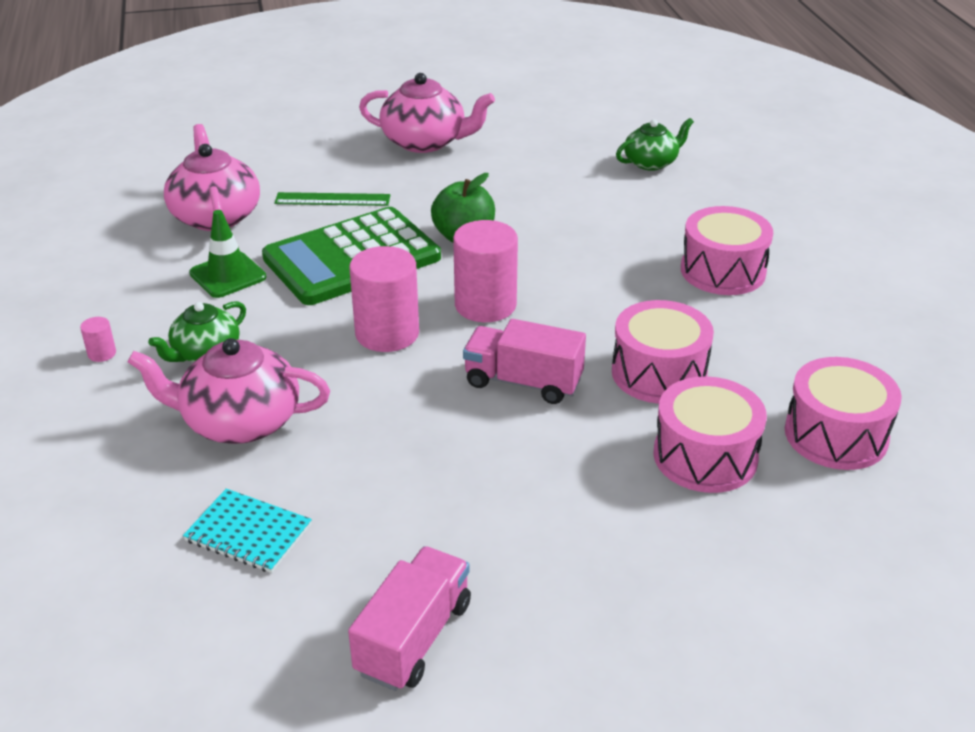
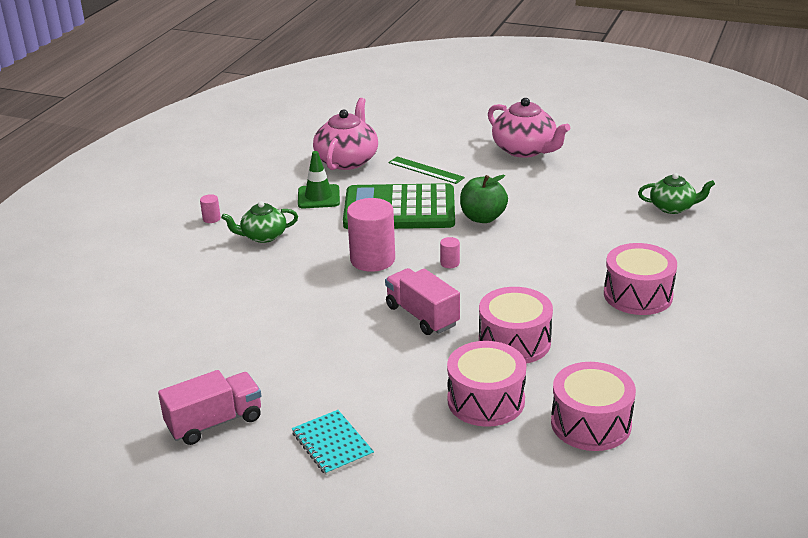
camera: 35 degrees right, 5 degrees down
(240, 421) = (243, 279): pink teapot -> none
(248, 533) = (190, 337): turquoise notebook -> turquoise notebook (332, 444)
(485, 305) = (450, 263): pink cylinder -> pink cylinder, size x0.42

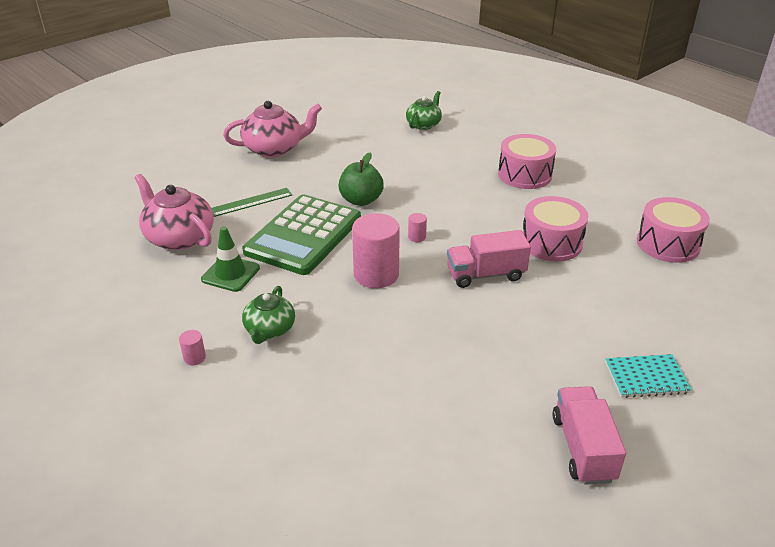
camera: 65 degrees left, 5 degrees up
(486, 400) = (620, 279): pink drum -> none

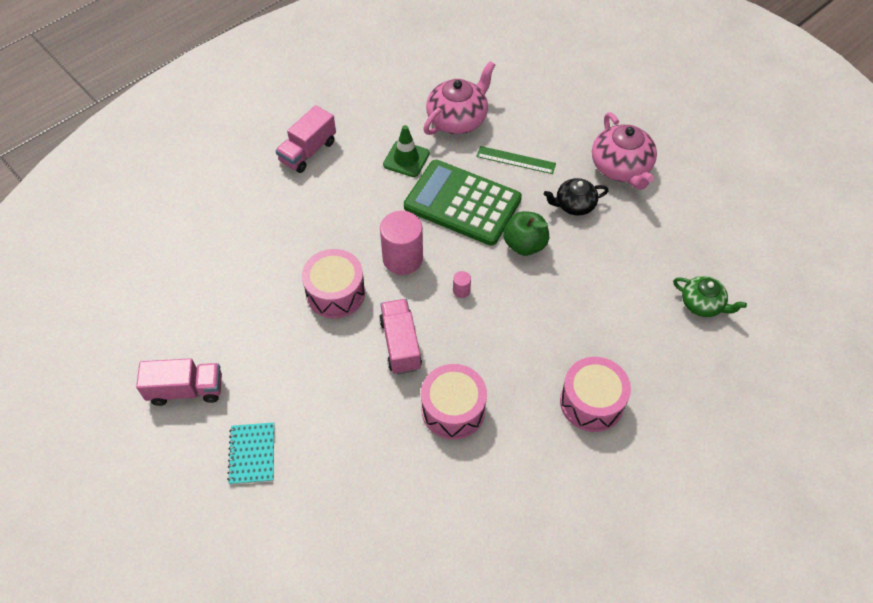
camera: 90 degrees right, 20 degrees up
(194, 358) = (308, 151): pink cylinder -> pink truck
(251, 202) = (516, 160): green ruler -> green ruler turned 45 degrees counterclockwise
(269, 329) = (335, 191): green teapot -> none
(315, 173) = (574, 205): none -> black teapot
(668, 244) = (452, 530): pink drum -> pink drum (335, 293)

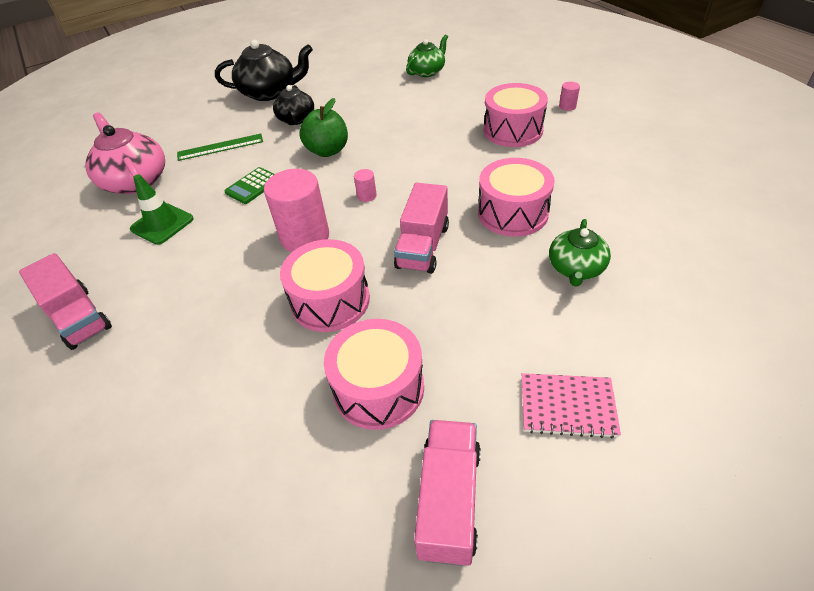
camera: 75 degrees left, 10 degrees down
(252, 454) = (567, 406): turquoise notebook -> pink notebook
(261, 339) = (378, 388): none -> pink drum
(386, 461) = (576, 268): none -> green teapot
(400, 344) = (423, 246): pink truck -> pink truck turned 75 degrees counterclockwise
(462, 203) = (253, 186): green calculator -> green calculator, size x0.41
(516, 160) = (220, 147): green ruler -> green ruler turned 45 degrees clockwise
(621, 167) = (269, 92): pink teapot -> black teapot
(654, 456) = (567, 106): none -> pink cylinder

